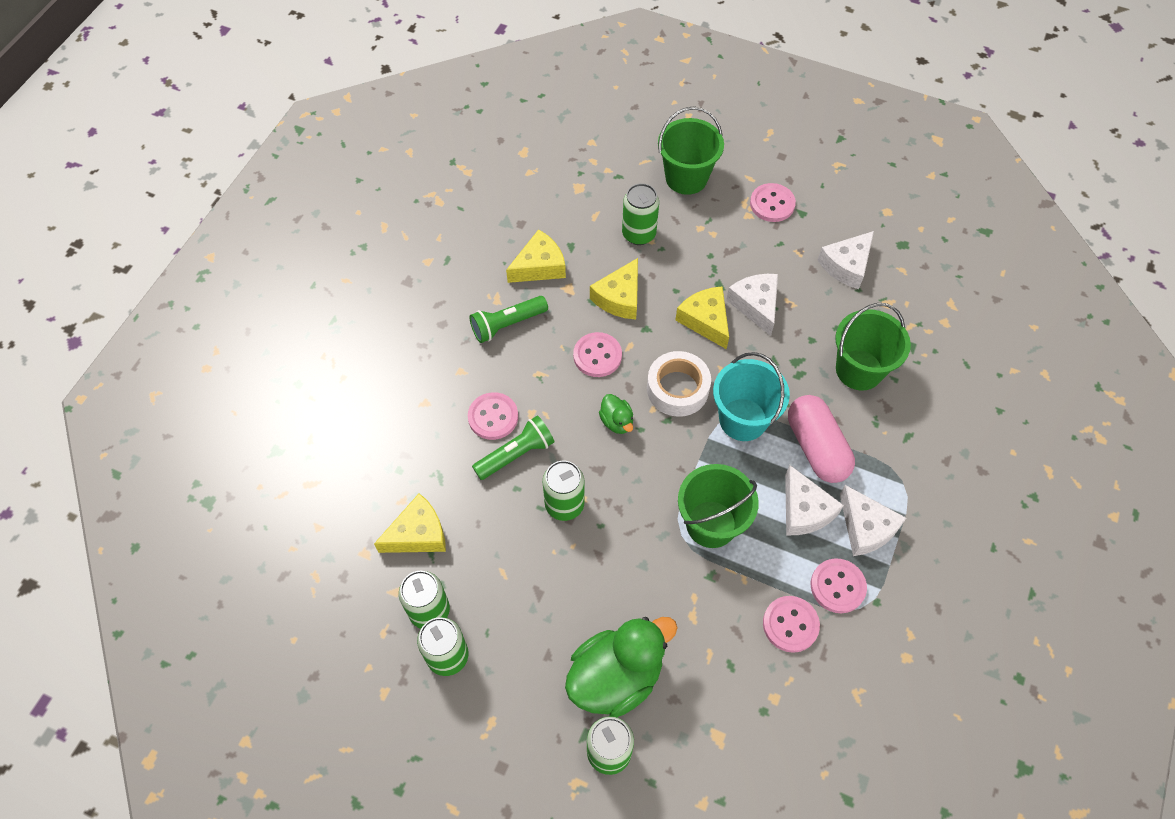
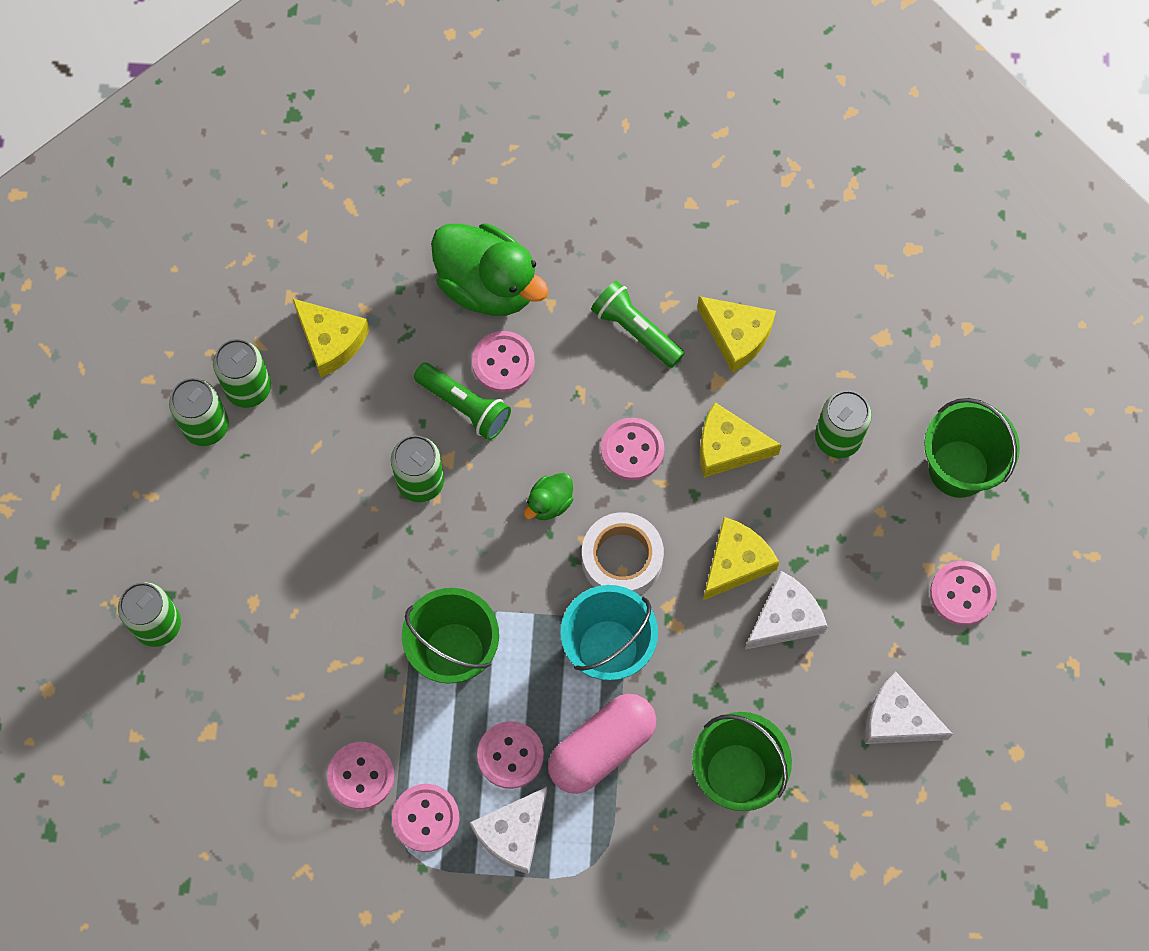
camera: 70 degrees right, 10 degrees up
(616, 677) = (239, 605): green duck -> green duck (488, 285)
(804, 510) = (510, 755): white cheese -> pink button

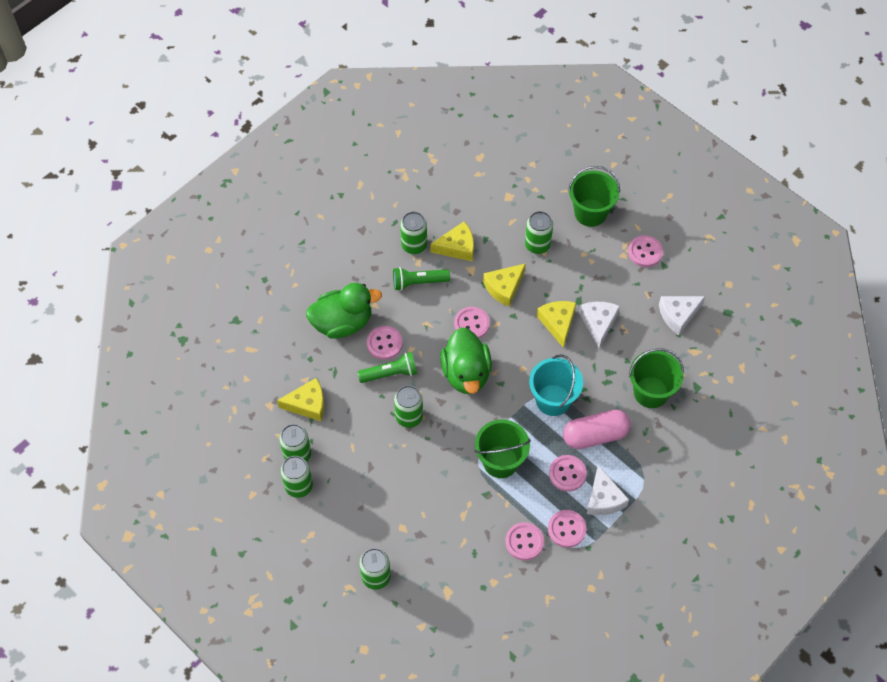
camera: 50 degrees left, 10 degrees down
(549, 503) = (466, 373): green duck -> green duck, size x2.19
(601, 748) = (595, 435): pink capsule -> pink capsule turned 75 degrees clockwise
(622, 559) = (517, 364): white tape -> none
(688, 278) = (414, 245): none -> green can

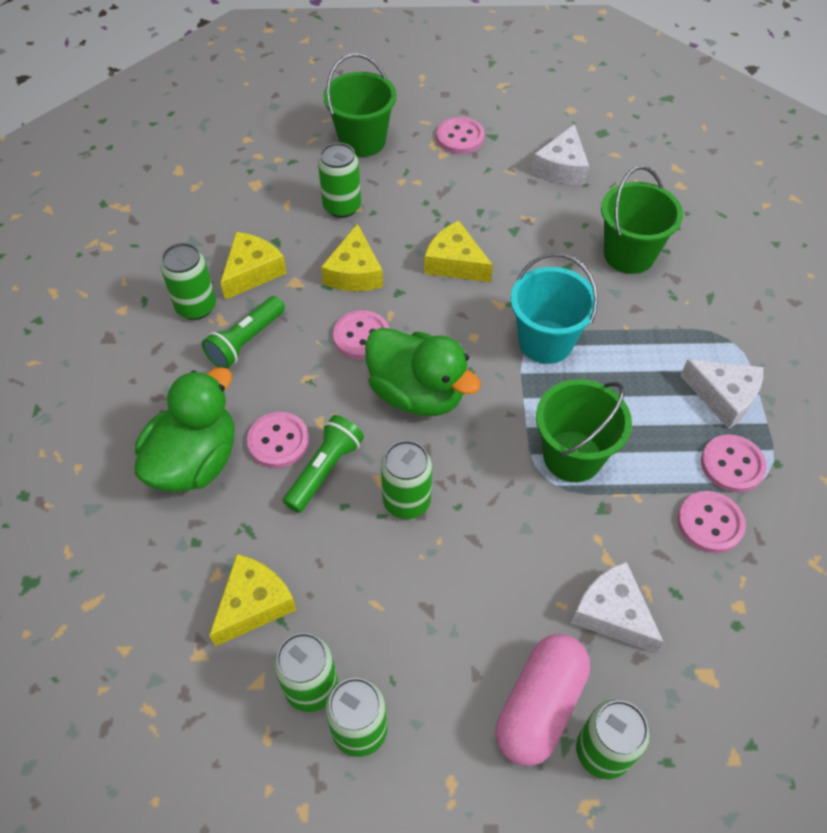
camera: 45 degrees left, 5 degrees down
(567, 474) = (656, 404): pink button -> none
(595, 435) = (631, 340): pink capsule -> pink capsule (539, 706)
(598, 323) = (496, 231): white cheese -> white cheese (612, 613)

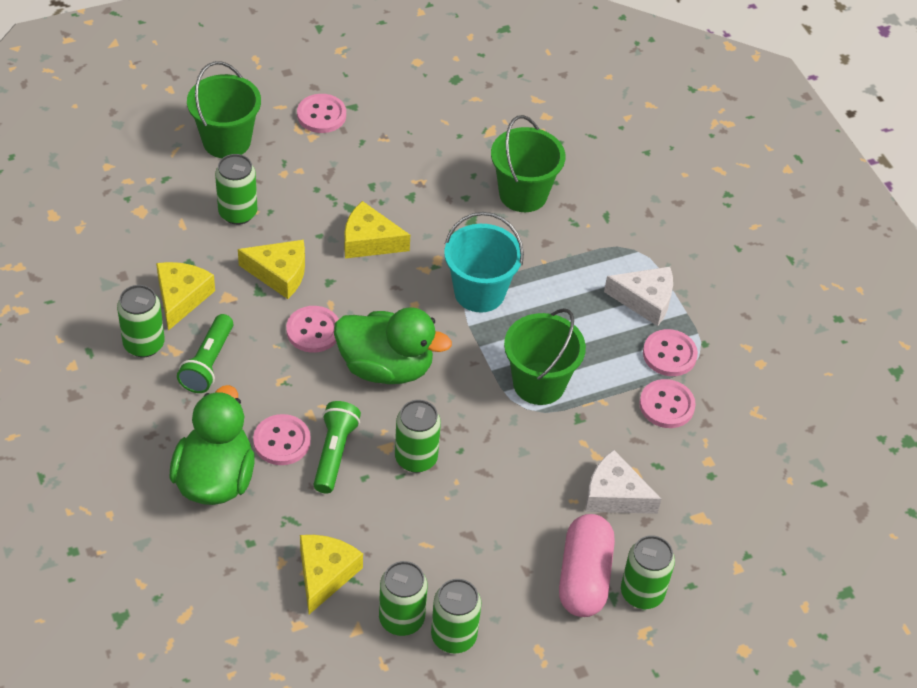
camera: 25 degrees left, 5 degrees down
(354, 272) = (279, 274): yellow cheese -> yellow cheese turned 60 degrees counterclockwise
(562, 167) = (431, 124): white cheese -> none

